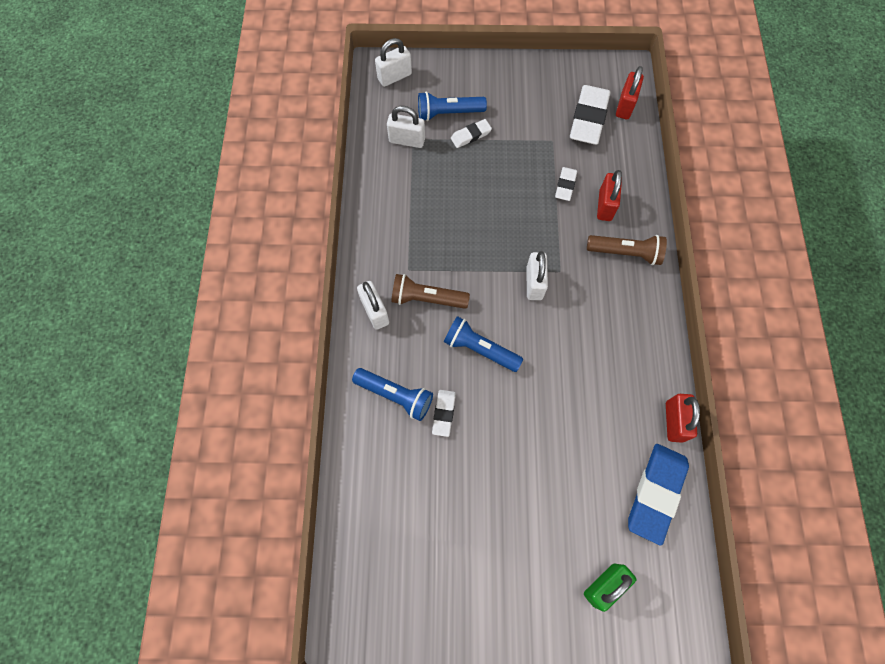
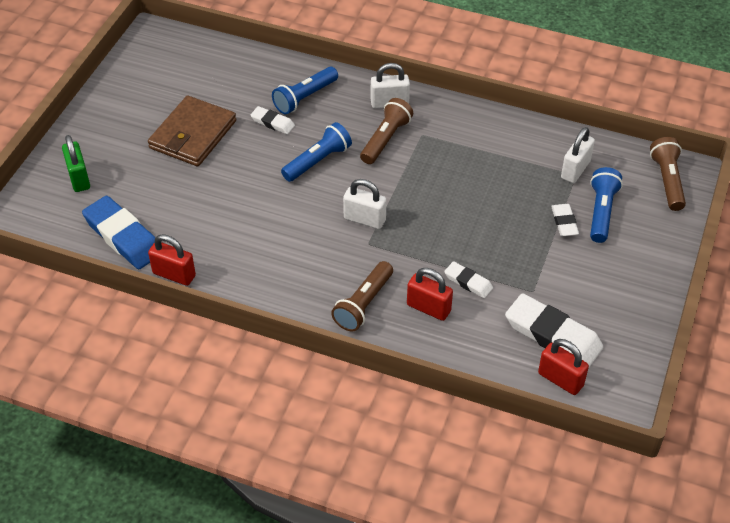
camera: 110 degrees right, 20 degrees down
(394, 77) = (667, 181): white padlock -> brown flashlight
(492, 489) = (193, 134): none -> brown wallet

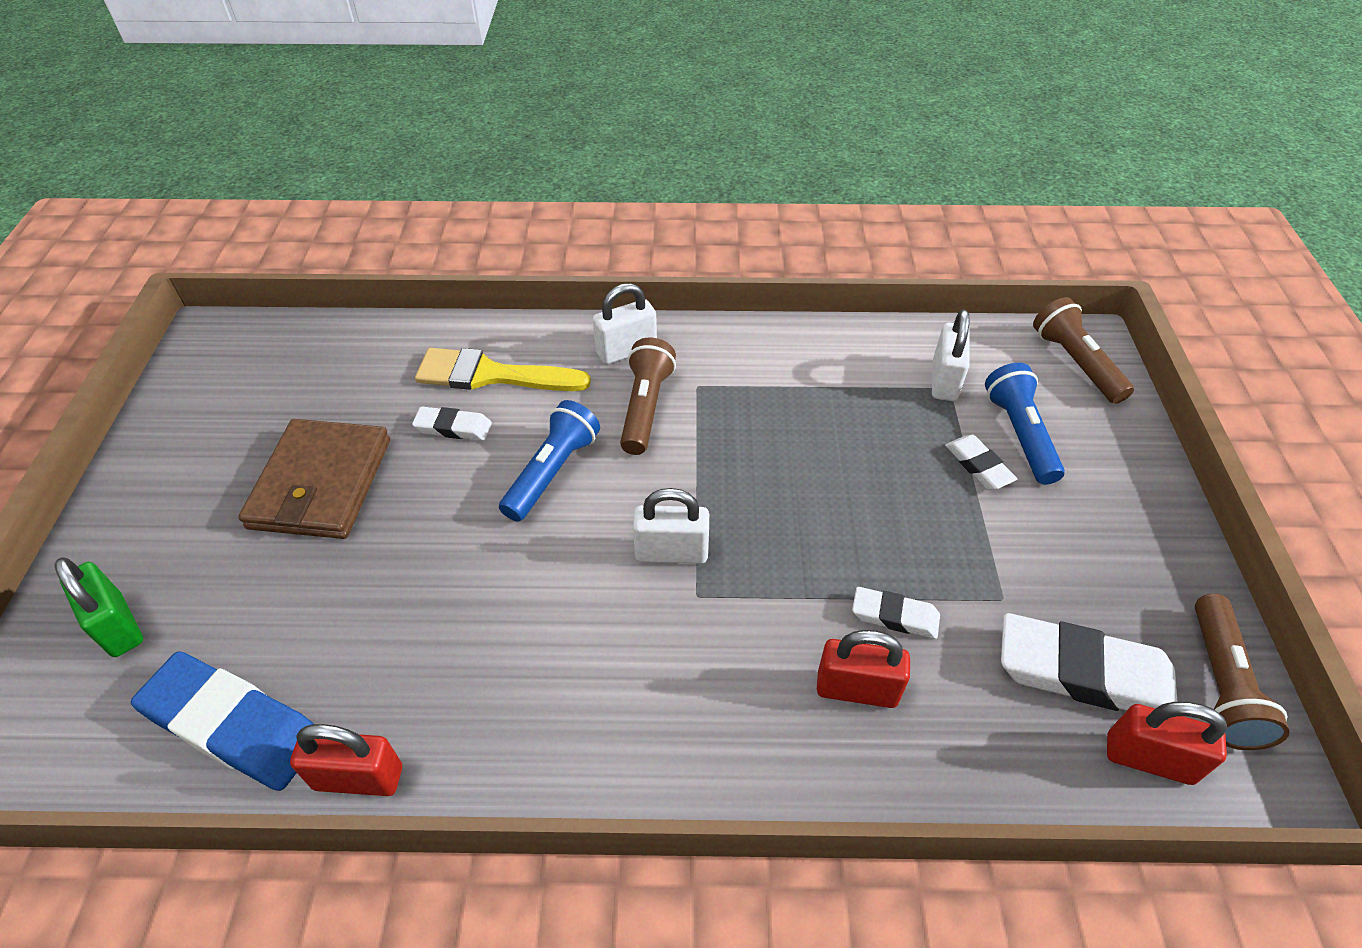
camera: 20 degrees left, 0 degrees up
(304, 98) = (491, 375): blue flashlight -> yellow brush
(363, 304) = (742, 720): brown flashlight -> brown flashlight (1220, 684)

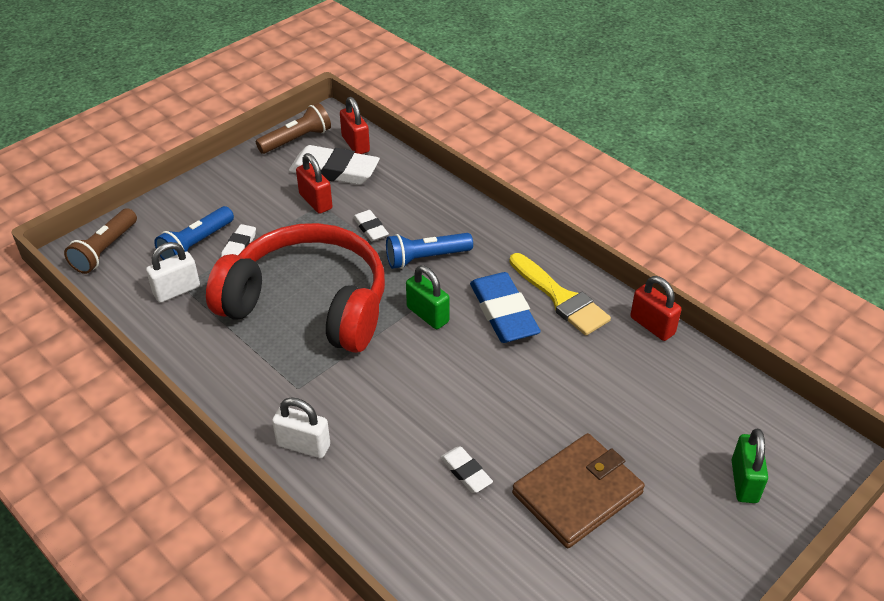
camera: 135 degrees left, 5 degrees down
(234, 725) = (699, 384): blue eraser -> blue eraser (503, 313)
(491, 375) = (404, 496): yellow brush -> yellow brush (561, 298)
(552, 472) = (438, 397): blue flashlight -> blue flashlight (426, 258)
(645, 407) = (343, 397): brown flashlight -> none
(671, 552) = (427, 315): white padlock -> green padlock
(809, 464) = (309, 304): none -> red headphones
(856, 689) = (421, 220): red padlock -> red padlock (315, 201)
(1083, 673) = (334, 171): white eraser -> white eraser turned 45 degrees counterclockwise

